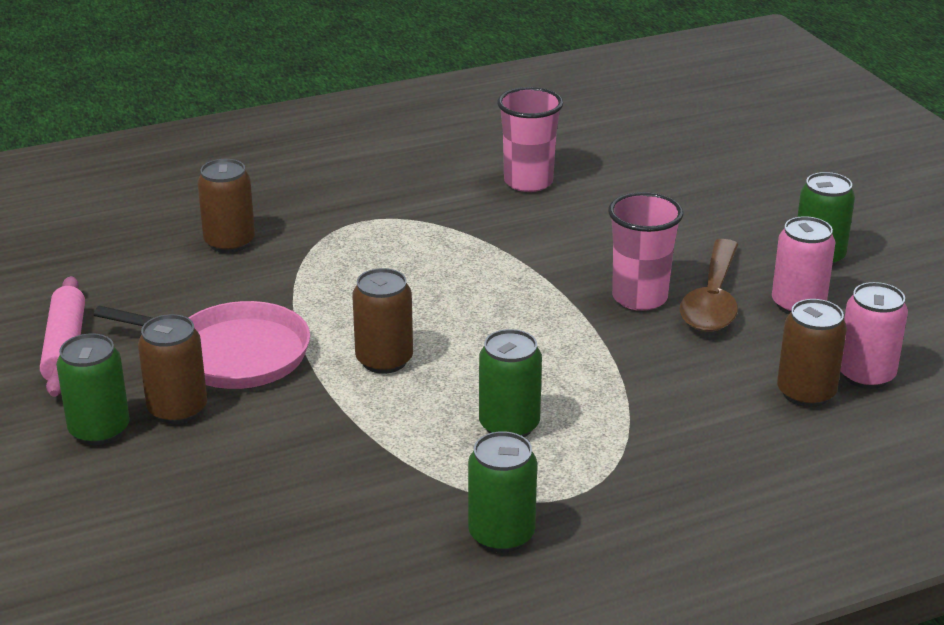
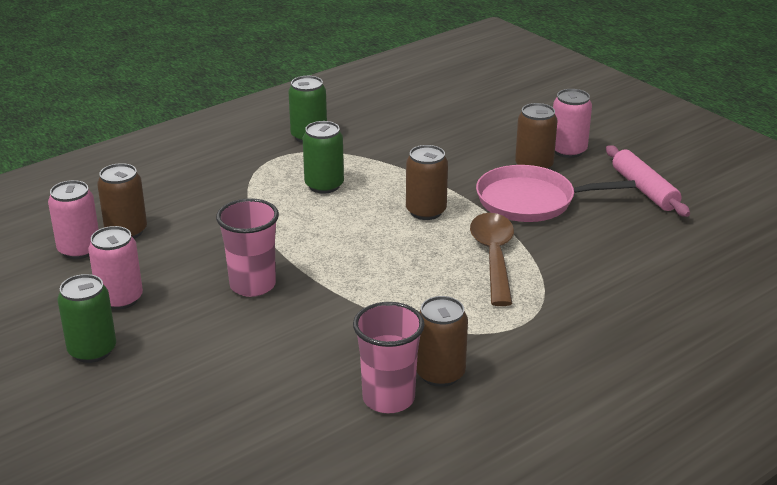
camera: 165 degrees right, 0 degrees up
(99, 430) = (568, 150): green can -> pink can
(229, 242) = (615, 283): brown can -> brown can (440, 374)
(712, 300) = (192, 292): brown spoon -> brown spoon (493, 257)

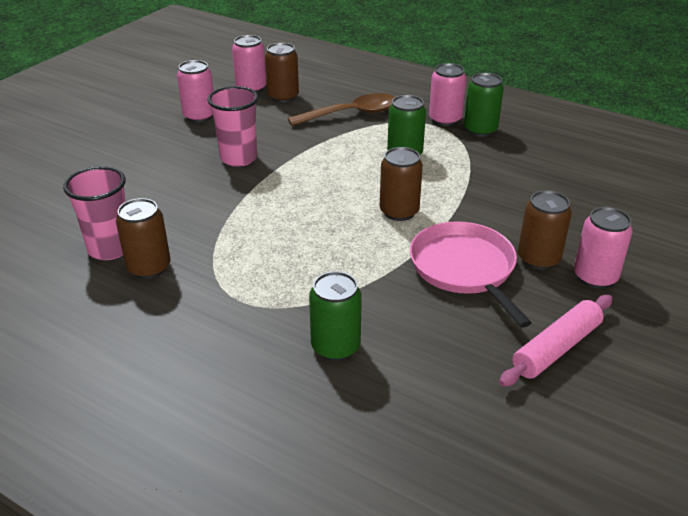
camera: 70 degrees right, 5 degrees up
(92, 350) = (137, 122): green can -> green can (335, 347)
(272, 148) = (445, 119): none -> pink can
(493, 257) = (344, 264): brown spoon -> brown spoon (352, 114)

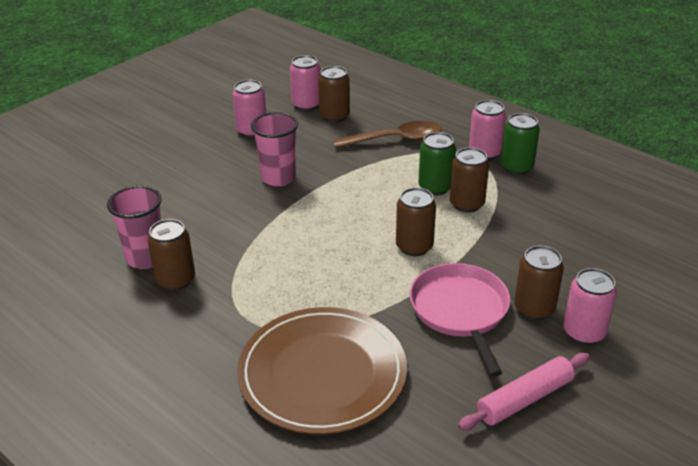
camera: 10 degrees right, 0 degrees up
(335, 347) = (322, 373): green can -> brown plate
(441, 167) = (467, 204): none -> brown can

